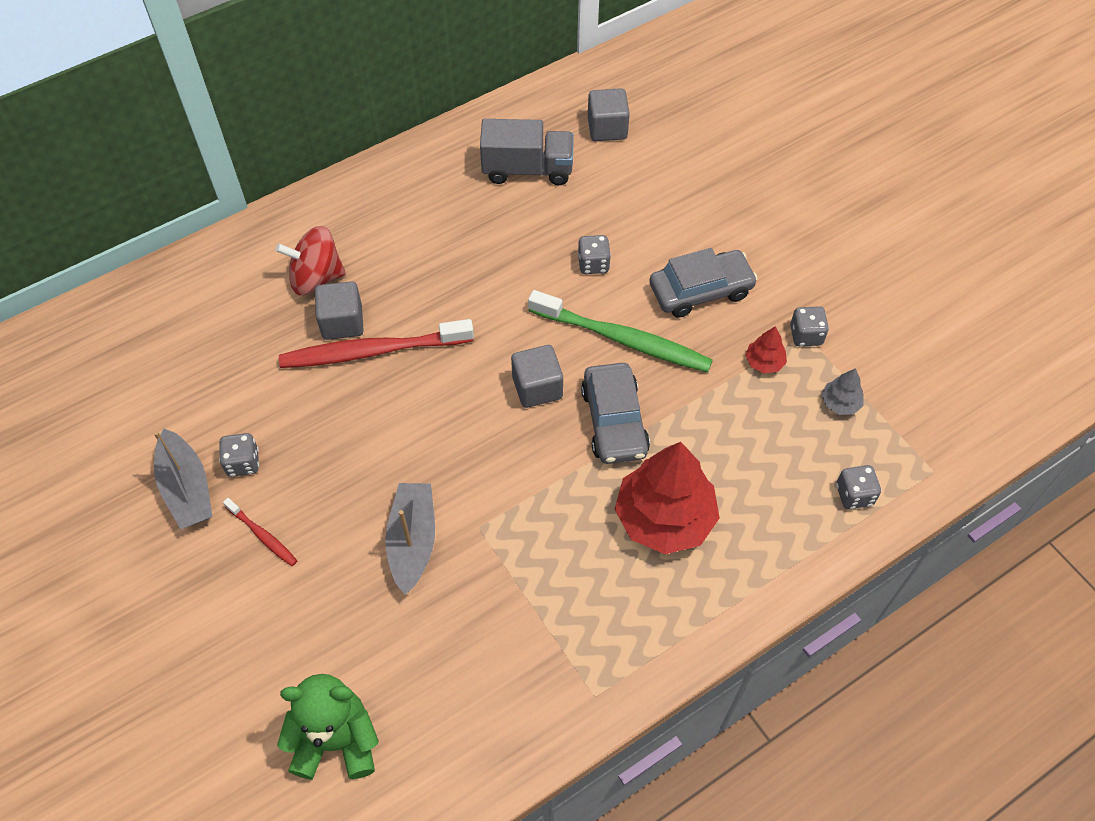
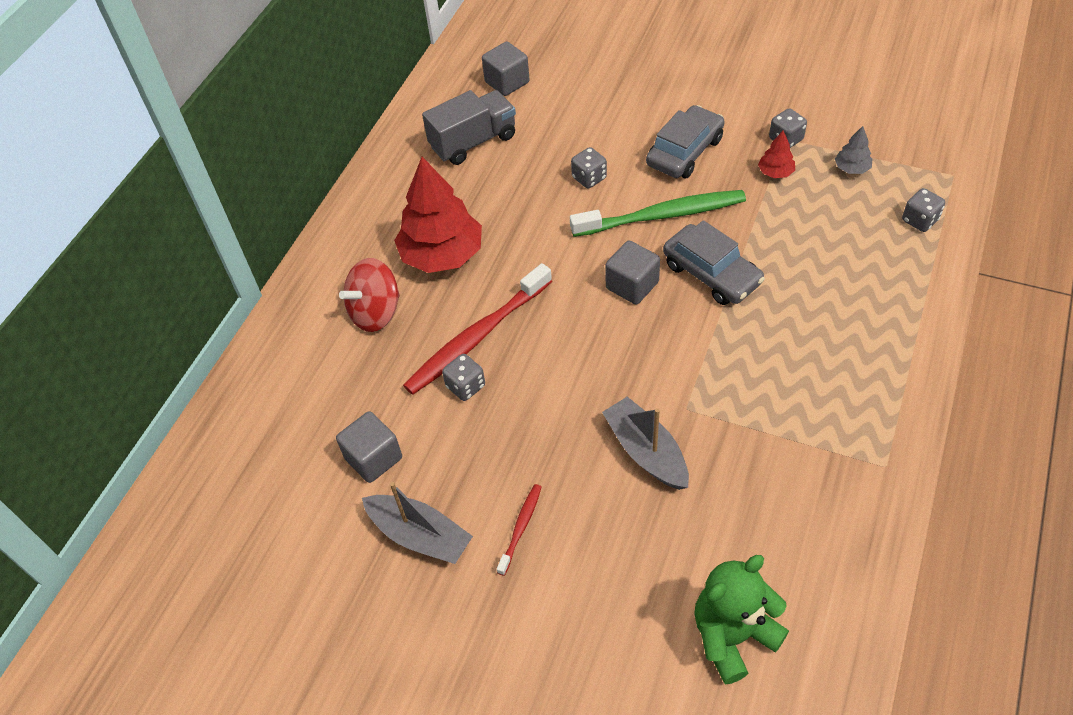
camera: 30 degrees left, 5 degrees down
(243, 463) = (450, 485): grey dice -> grey dice (465, 386)
(262, 535) = (520, 528): red toothbrush -> red toothbrush turned 75 degrees counterclockwise
(342, 322) = (430, 332): grey cube -> grey cube (373, 458)
(664, 518) = (811, 315): red tree -> red tree (442, 255)

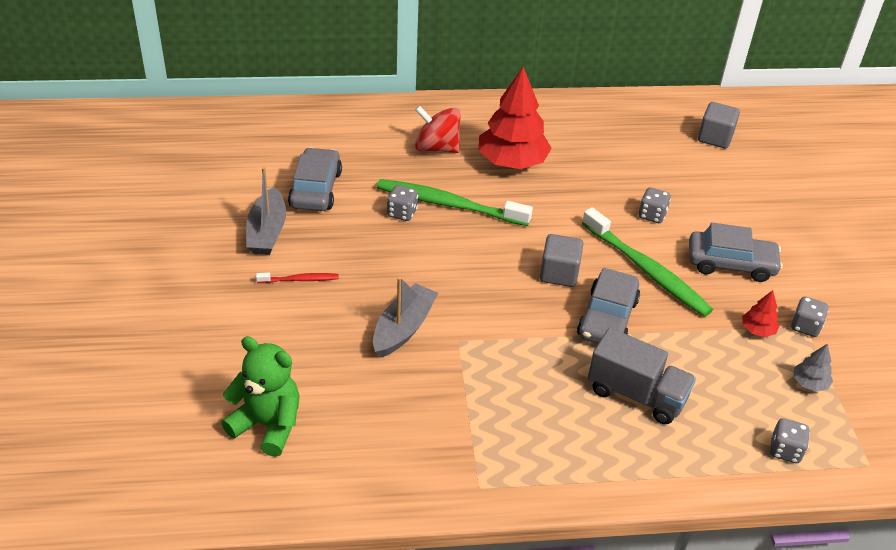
camera: 55 degrees right, 10 degrees down
(373, 458) = (315, 189): grey cube -> grey car
(473, 142) = (635, 140): grey truck -> grey truck (636, 394)
(477, 337) = (449, 204): red toothbrush -> green toothbrush

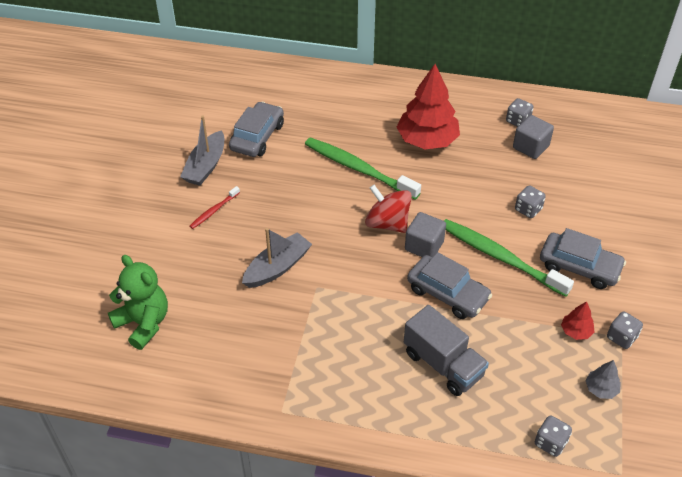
camera: 20 degrees right, 5 degrees up
(299, 280) = (214, 211): red toothbrush -> red toothbrush turned 120 degrees clockwise
(402, 213) = (317, 169): grey dice -> grey dice (518, 121)
(436, 148) = (369, 117): red spinning top -> red spinning top (387, 223)
(607, 318) = (448, 293): grey car -> grey car turned 90 degrees counterclockwise
(646, 270) = (501, 257): green toothbrush -> green toothbrush turned 150 degrees clockwise
(715, 137) = (619, 148): grey cube -> grey cube (530, 147)

